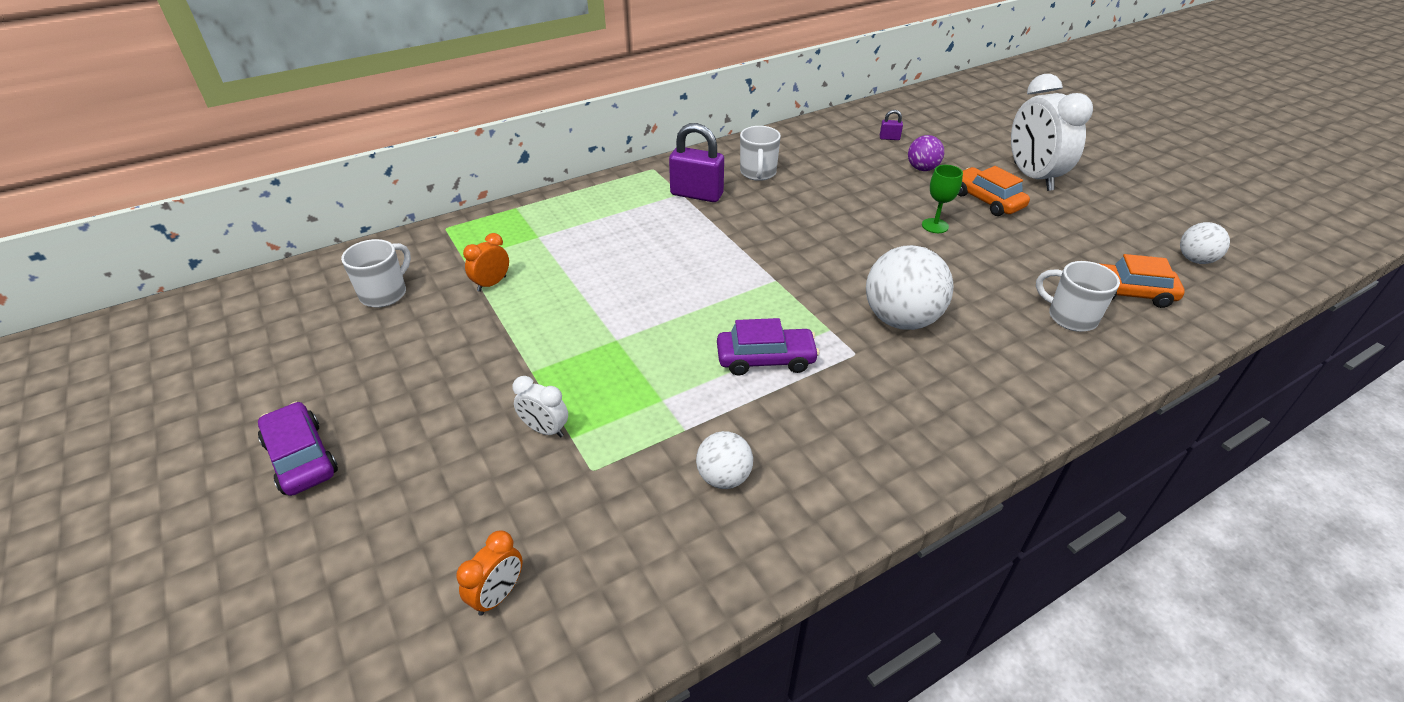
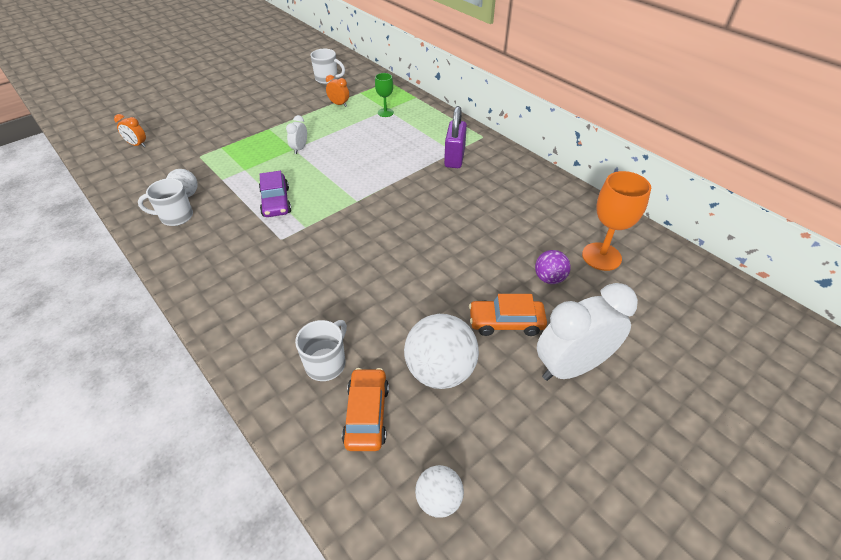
camera: 80 degrees right, 5 degrees up
(301, 458) = (219, 88): purple car -> none
(545, 430) = (227, 139): white clock -> white clock (300, 148)
(758, 173) = (497, 183): white mug -> white mug (176, 217)
(889, 138) = (601, 256): purple padlock -> orange goblet
(901, 319) = (317, 260): white ball -> white ball (440, 371)
(935, 226) = (448, 283): green goblet -> green goblet (385, 112)
(986, 200) = (506, 322): orange car -> orange car turned 135 degrees counterclockwise

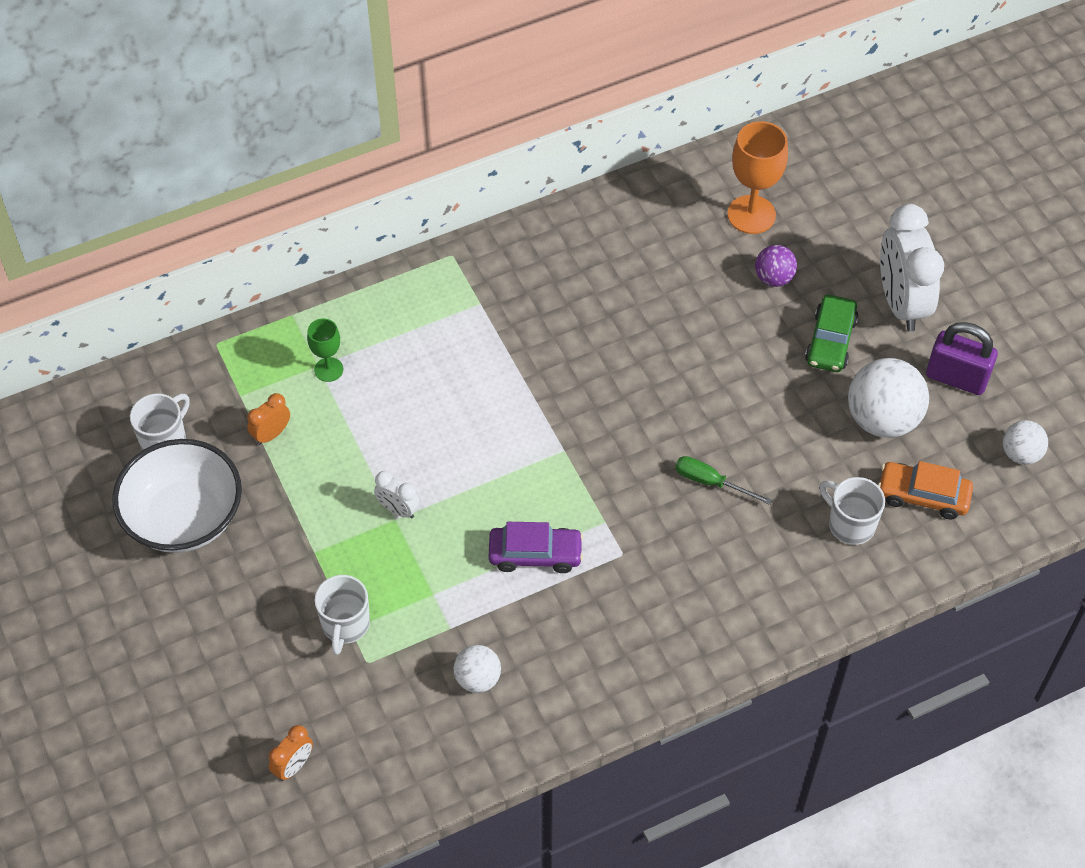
camera: 75 degrees left, 10 degrees up
(176, 217) = (531, 691): white mug -> white mug (345, 625)
(284, 91) = (184, 517): none -> white bowl
(348, 272) = (711, 482): none -> green screwdriver
(454, 158) = (498, 307): purple padlock -> purple padlock (956, 378)
(506, 322) = (830, 341): orange car -> green car

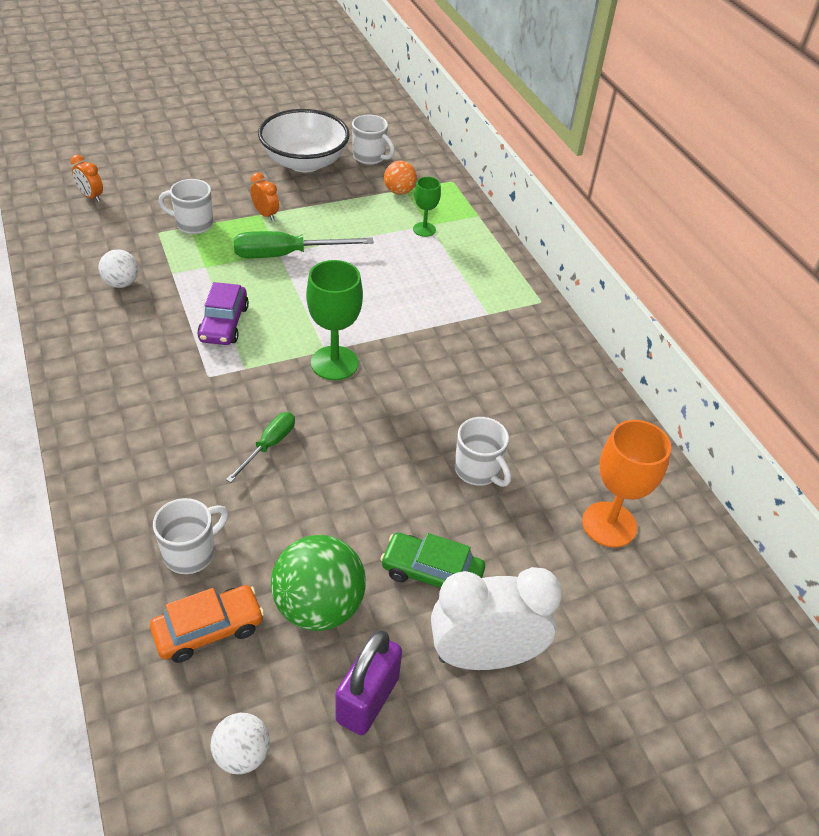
camera: 90 degrees right, 10 degrees down
(247, 401) = (399, 191): none -> orange ball
(271, 434) = (367, 200): orange clock -> orange clock (265, 214)
(398, 510) = (286, 255): white clock -> green screwdriver
(583, 439) = (334, 363): none -> green goblet
(708, 309) = (478, 470): none -> white mug
(774, 278) = (520, 532): purple ball -> none
(882, 419) = (319, 606): white ball -> green ball
(923, 495) = (208, 629): orange car -> orange car turned 45 degrees clockwise

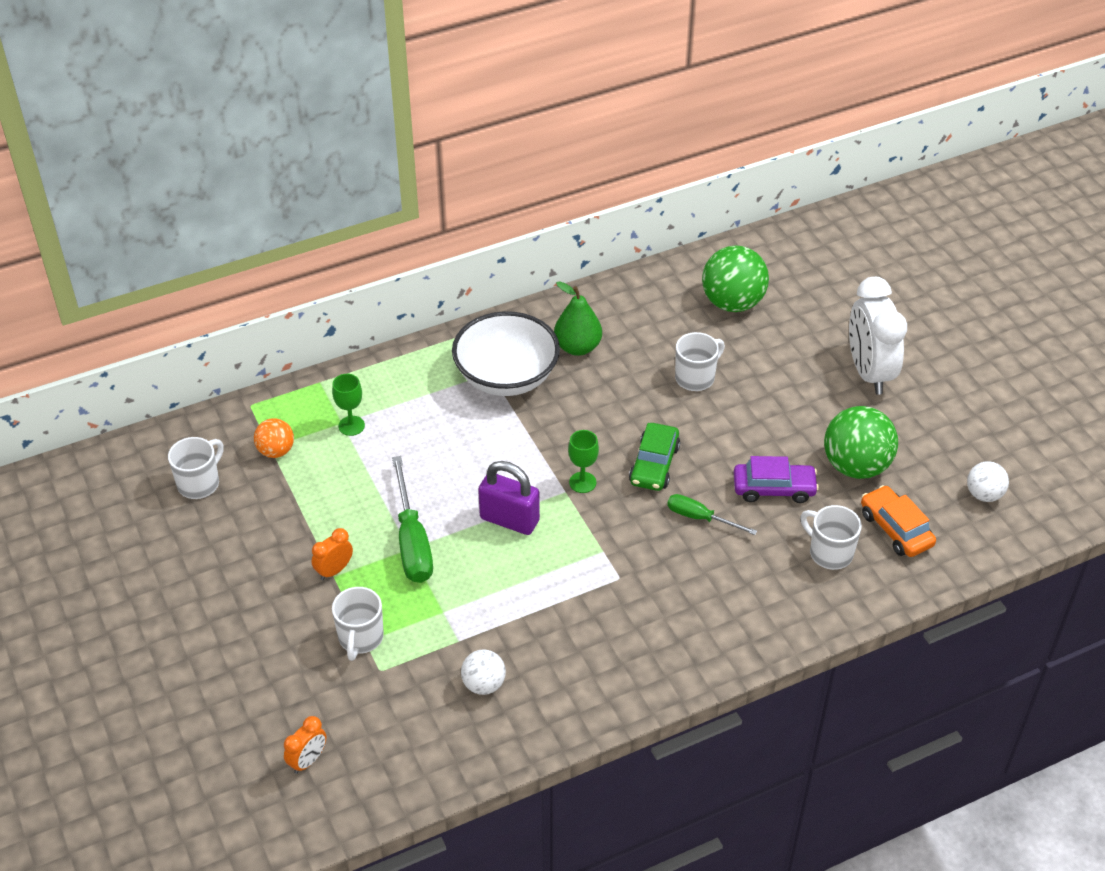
camera: 90 degrees left, 0 degrees up
(224, 323) = (538, 578): purple car -> purple car (774, 488)
(304, 162) = (214, 547): white bowl -> white bowl (506, 377)
(334, 363) = (582, 482): green goblet -> green goblet, size x0.57
(367, 699) = (922, 432): purple padlock -> purple padlock (509, 520)
(432, 573) = (806, 403): green car -> green car (654, 465)
(525, 378) = (577, 347): none -> green pear
(609, 524) = (732, 303): orange goblet -> green ball

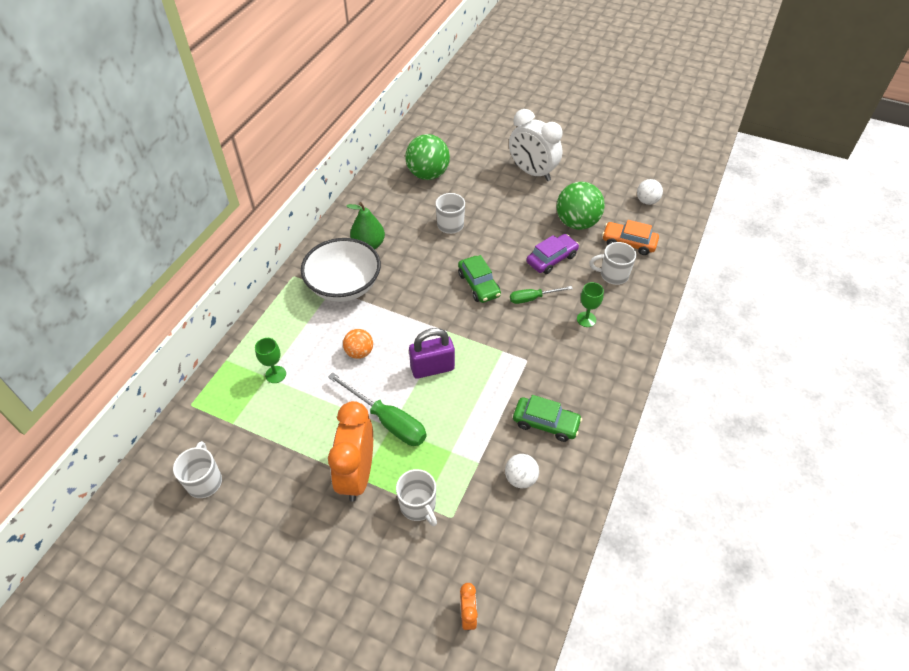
camera: 40 degrees left, 5 degrees up
(276, 451) = (239, 423): orange ball -> orange ball (359, 352)
(334, 570) = (357, 474): orange clock -> orange clock, size x2.18
(568, 652) = (546, 423): none -> green car
(582, 482) = (451, 319): green goblet -> green goblet (586, 319)

